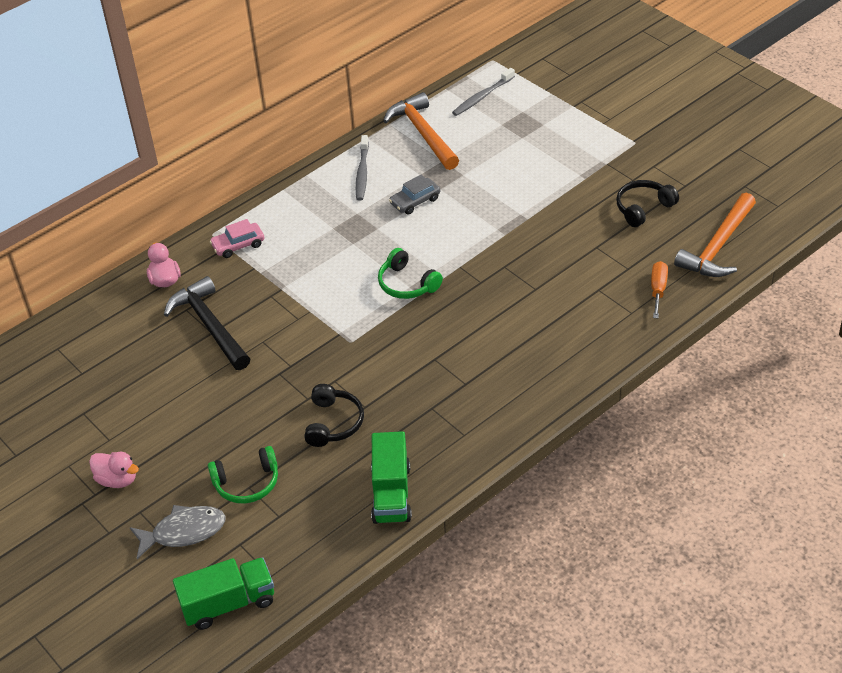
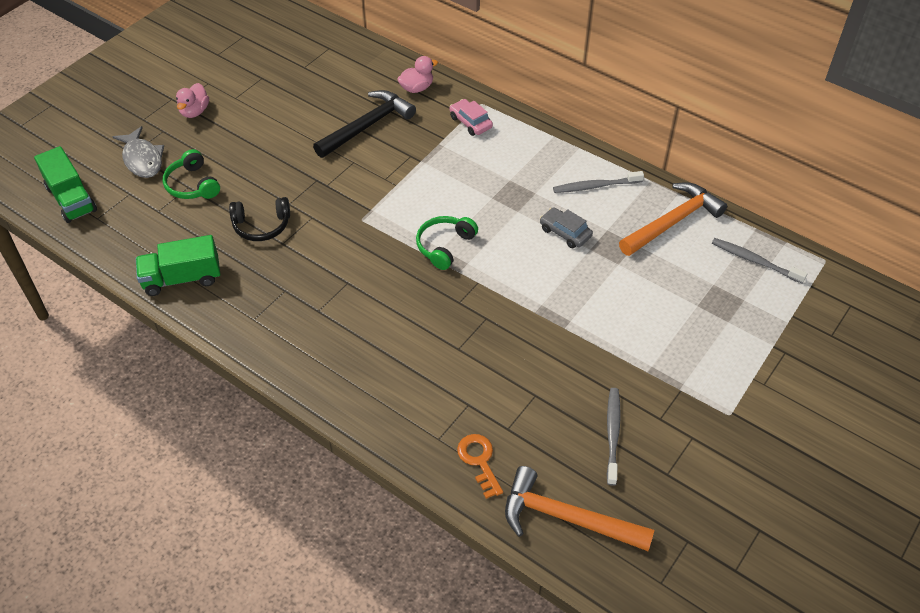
camera: 75 degrees right, 5 degrees up
(643, 208) = (612, 434): black headphones -> grey toothbrush
(658, 290) = (479, 461): orange screwdriver -> orange key

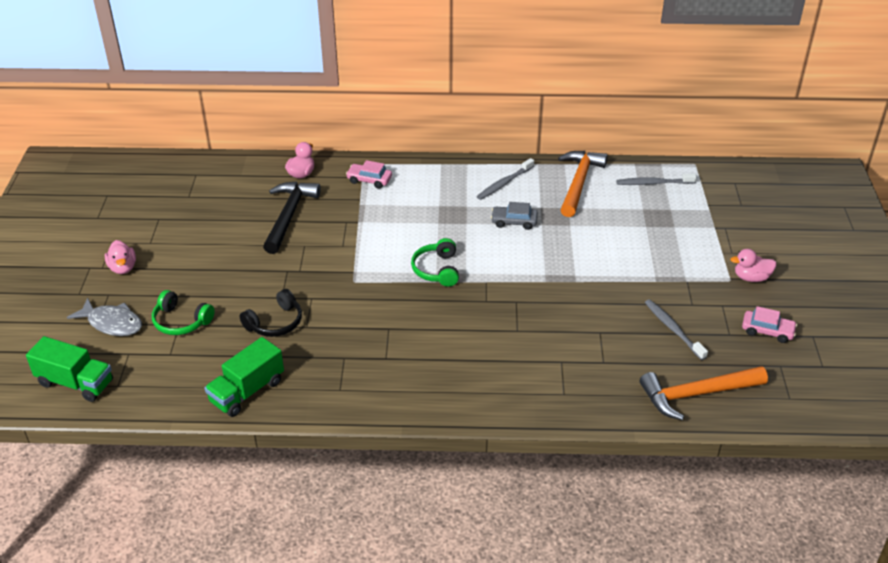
camera: 35 degrees left, 10 degrees down
(479, 461) = (606, 392): orange key -> none
(713, 494) = (767, 331): none -> pink car
(756, 425) = (751, 278): none -> pink duck

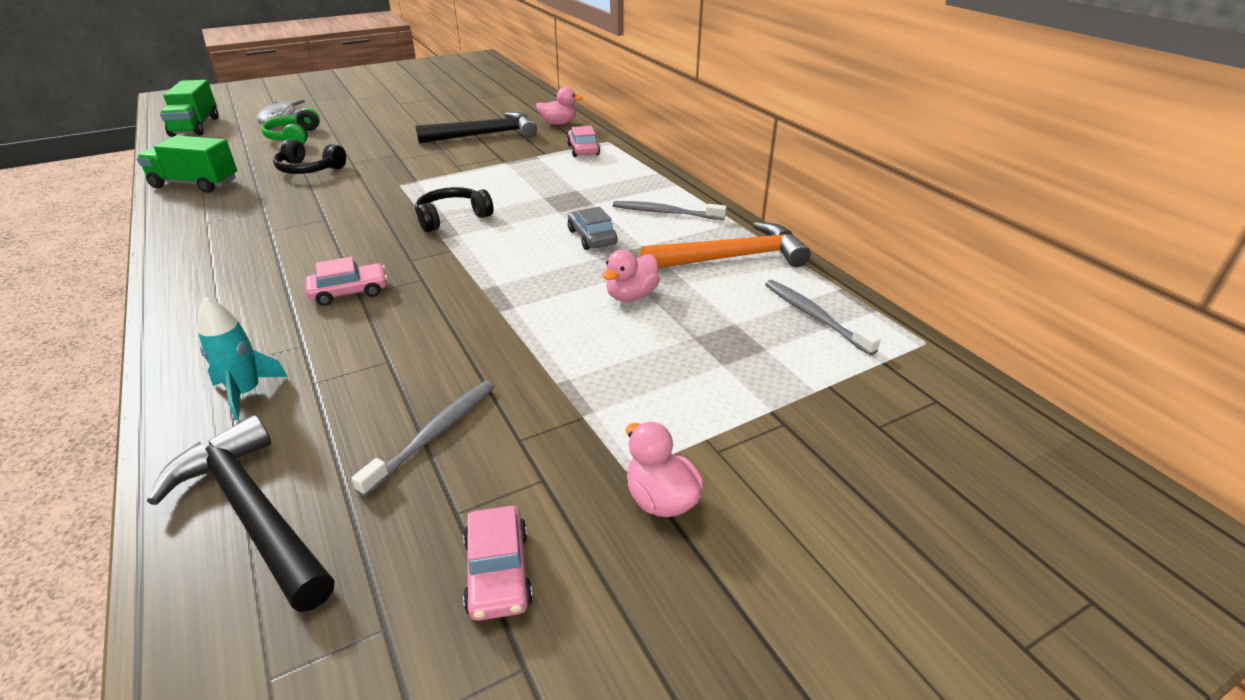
camera: 60 degrees right, 5 degrees down
(123, 268) = (358, 104): pink duck -> pink duck (631, 296)
(437, 270) = (452, 218): green headphones -> black headphones
(510, 334) = (349, 292): none -> pink car
(597, 388) = (246, 393): none -> turquoise rocket
(696, 394) = (252, 513): orange hammer -> black hammer

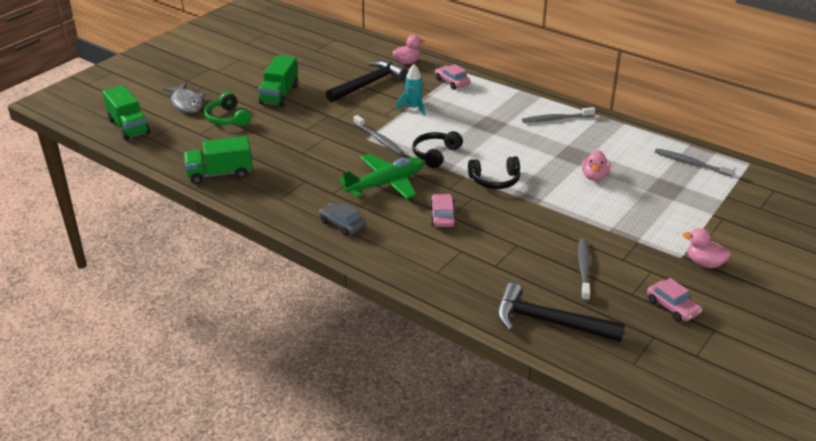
camera: 25 degrees left, 0 degrees up
(246, 393) = (469, 280): turquoise rocket -> turquoise rocket (413, 108)
(309, 169) = (284, 142): black headphones -> black headphones (495, 180)
(344, 235) = (386, 183): none -> green plane
(349, 292) = (442, 216): pink car -> pink car turned 45 degrees counterclockwise
(378, 127) = (279, 95): none -> green truck
(412, 188) = (379, 139): none -> grey toothbrush
(592, 237) = (533, 146): grey car -> grey car (342, 224)
(731, 258) = (621, 140): orange hammer -> none

